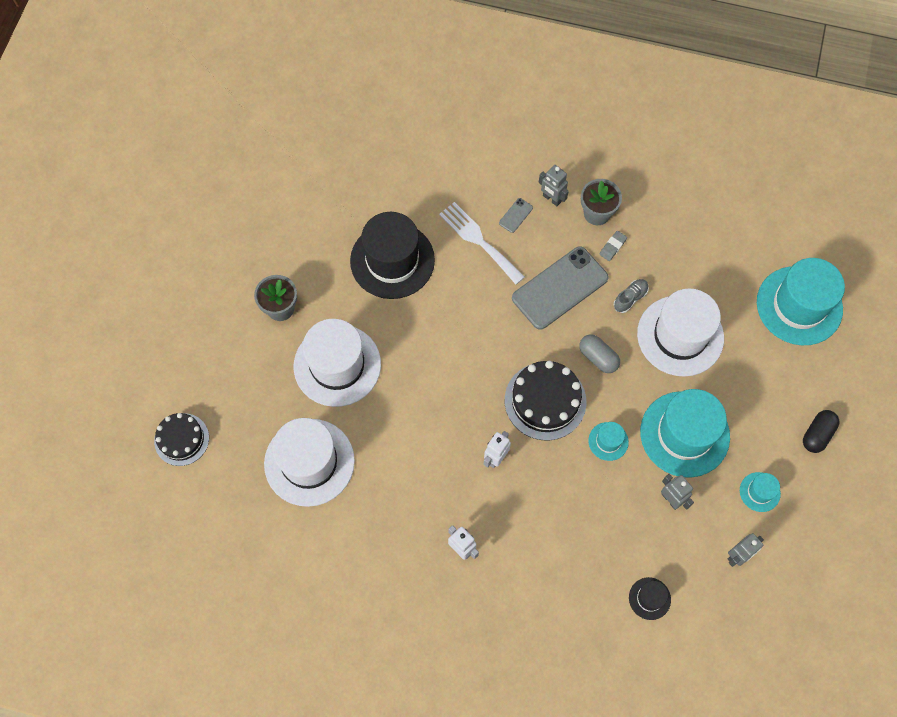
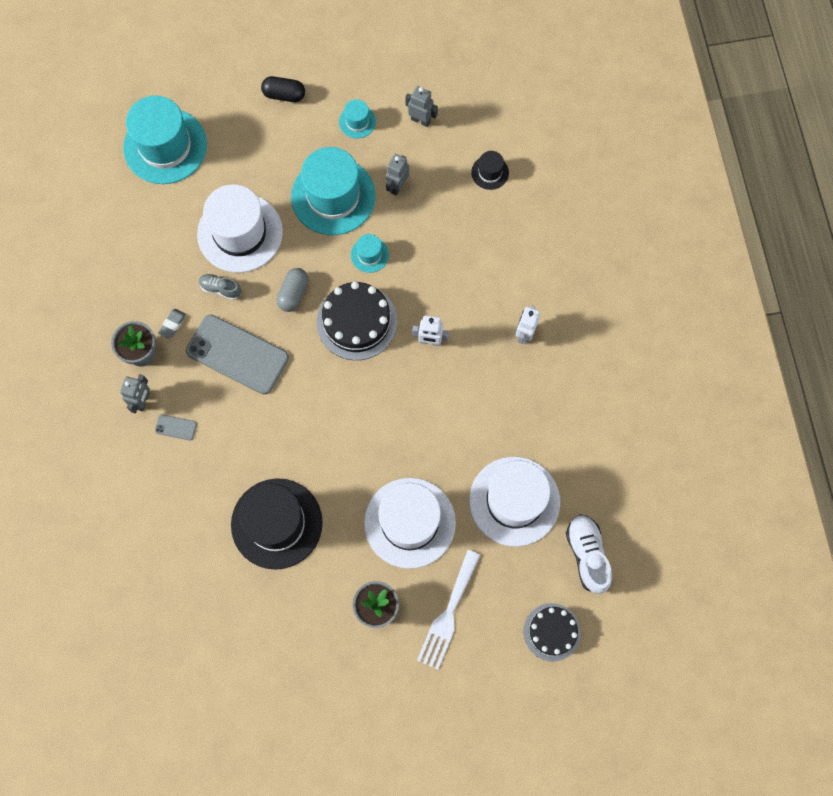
camera: 115 degrees left, 5 degrees up
(228, 502) = (587, 555): none -> white shoe
(479, 240) = (219, 450): white fork -> white fork (448, 614)
(612, 247) = (172, 324): grey eraser -> grey eraser turned 75 degrees counterclockwise

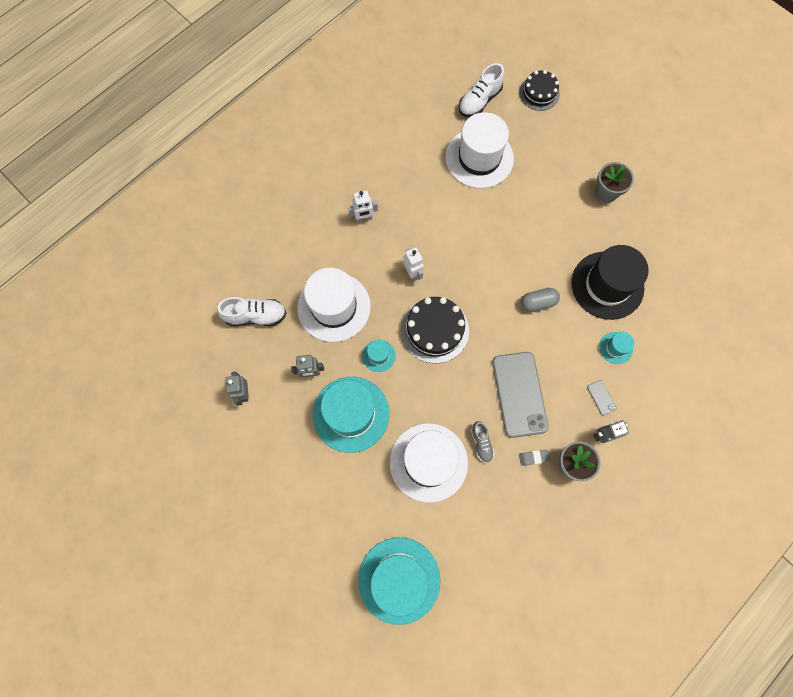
camera: 125 degrees left, 0 degrees up
(284, 95) = (289, 515): black capsule -> none
(293, 293) = (446, 388): grey capsule -> grey capsule (538, 303)
(357, 121) = (276, 440): turquoise hat -> turquoise hat (616, 348)
(409, 522) = (541, 207): white hat -> white hat (334, 307)
(448, 614) = (576, 152): white fork -> none
(490, 172) = (256, 316): black hat -> white shoe

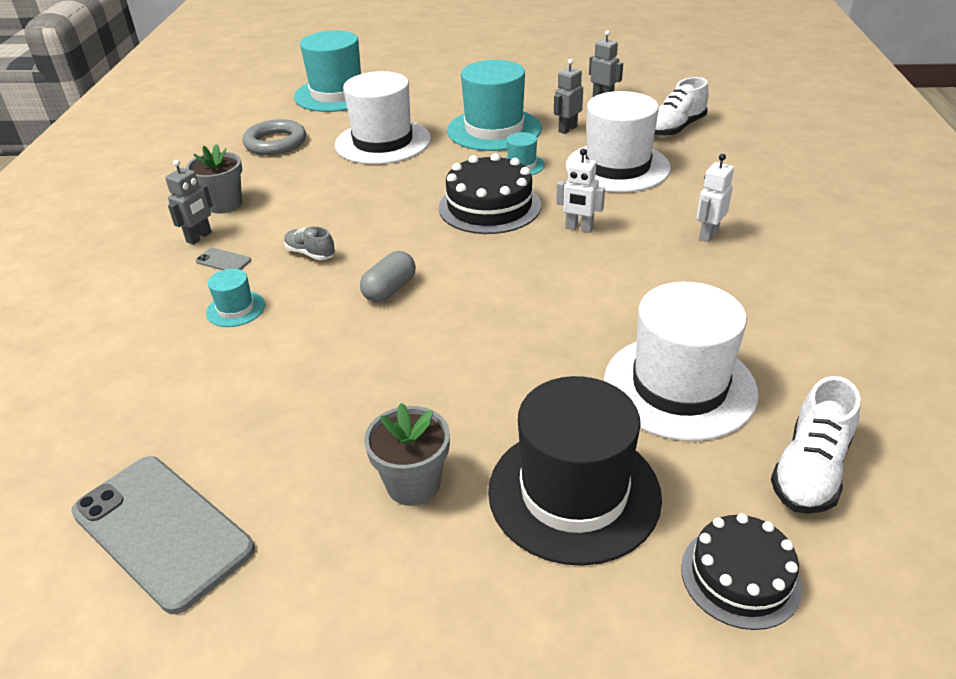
camera: 140 degrees right, 35 degrees down
(479, 101) = (810, 470): white shoe -> white shoe turned 150 degrees counterclockwise
(481, 443) = (341, 172): grey shoe -> grey shoe (310, 253)
(494, 528) = (275, 143): none -> grey ring
(519, 394) = (334, 215): grey phone -> grey phone (162, 530)
(533, 458) = (273, 189): grey eraser -> none
(607, 285) = (301, 362): black hat -> black hat (574, 493)

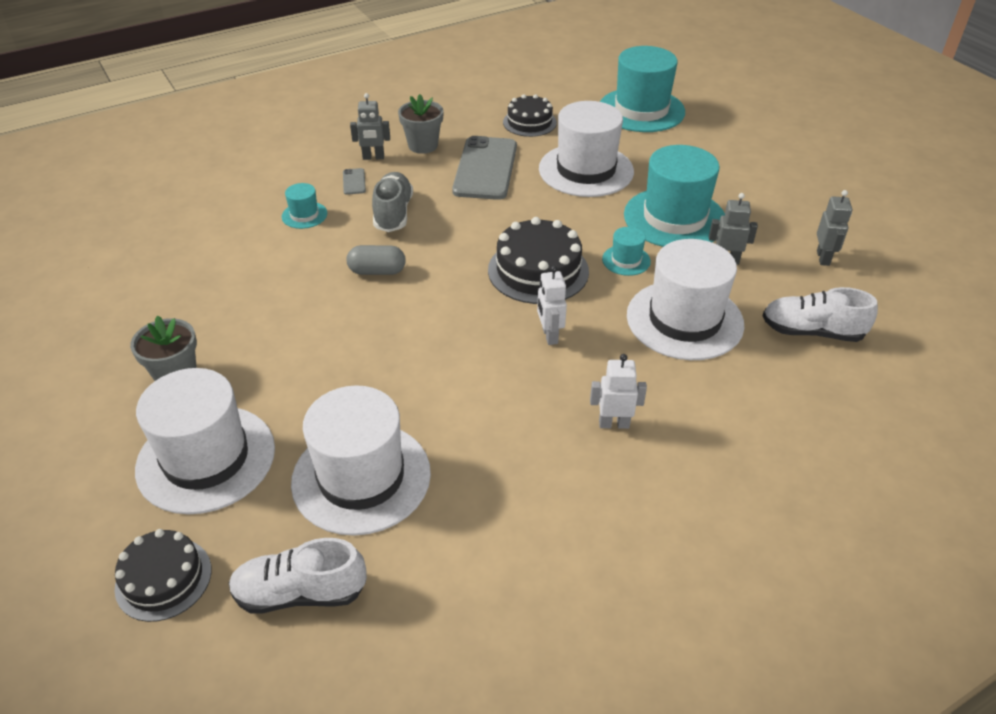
camera: 55 degrees right, 5 degrees up
(162, 530) = (92, 294): grey phone -> grey phone (485, 168)
(275, 143) = (529, 122): grey ring -> black cake
(310, 253) = (393, 213): grey shoe -> grey shoe, size x1.66
(574, 493) = (206, 458): black hat -> white hat

